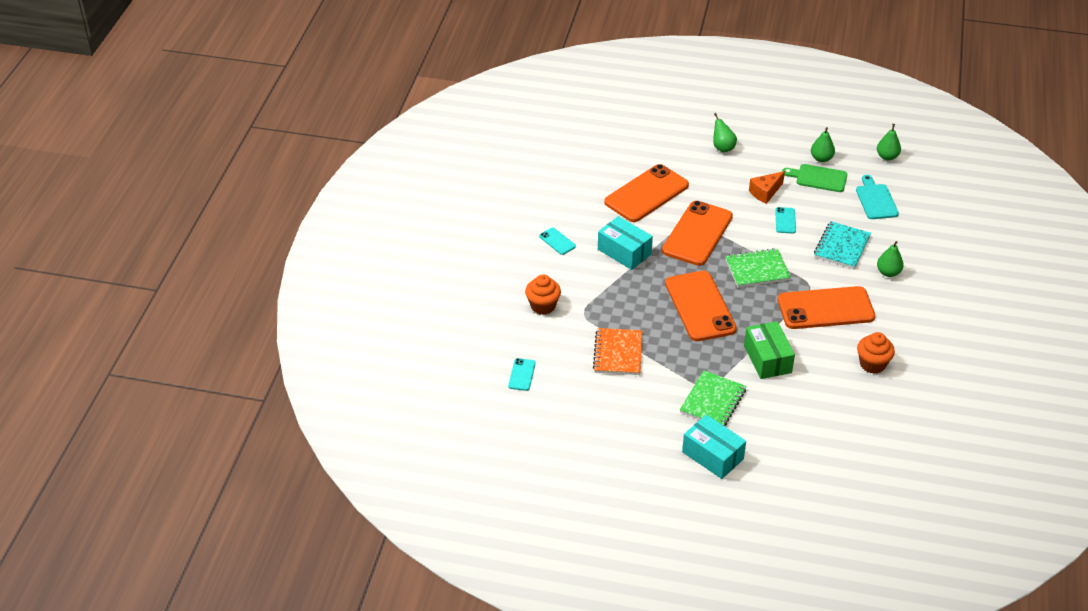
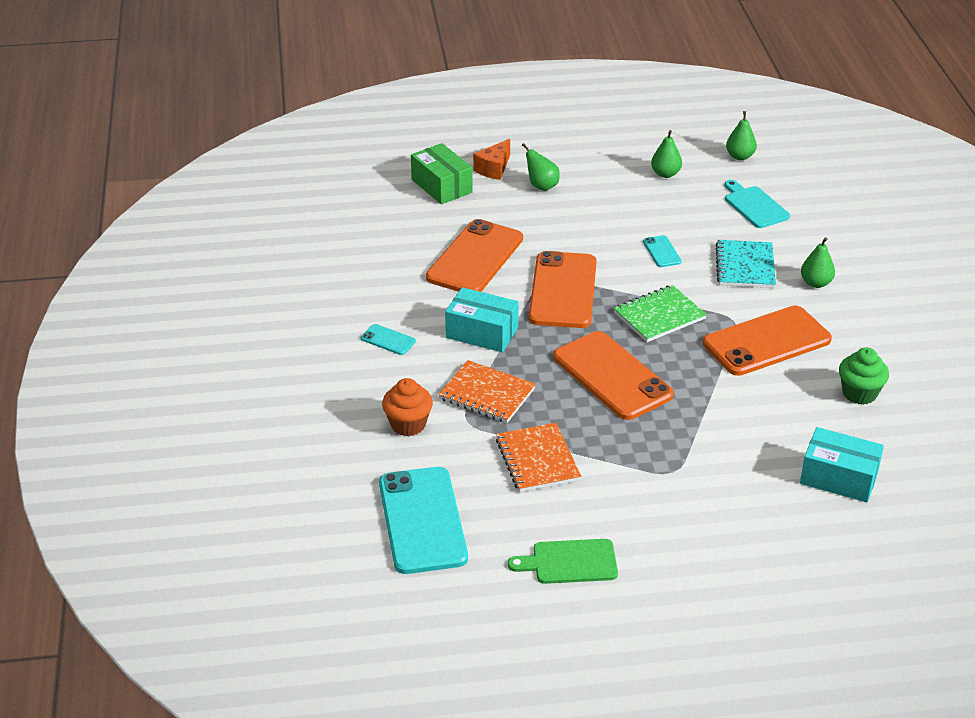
camera: 20 degrees left, 5 degrees down
(522, 374) = (422, 520): turquoise phone -> turquoise phone, size x2.33
(606, 298) = (487, 394): none -> orange notebook
(712, 455) = (728, 558): turquoise box -> turquoise box (839, 478)
(713, 401) = (691, 489): green notebook -> none
(765, 193) = (620, 225): orange cheese -> orange cheese (494, 169)
(767, 359) = (730, 419): green box -> green box (441, 186)
(818, 178) = (674, 196): green cutting board -> green cutting board (570, 562)
(872, 364) = (859, 393): orange cupcake -> green cupcake

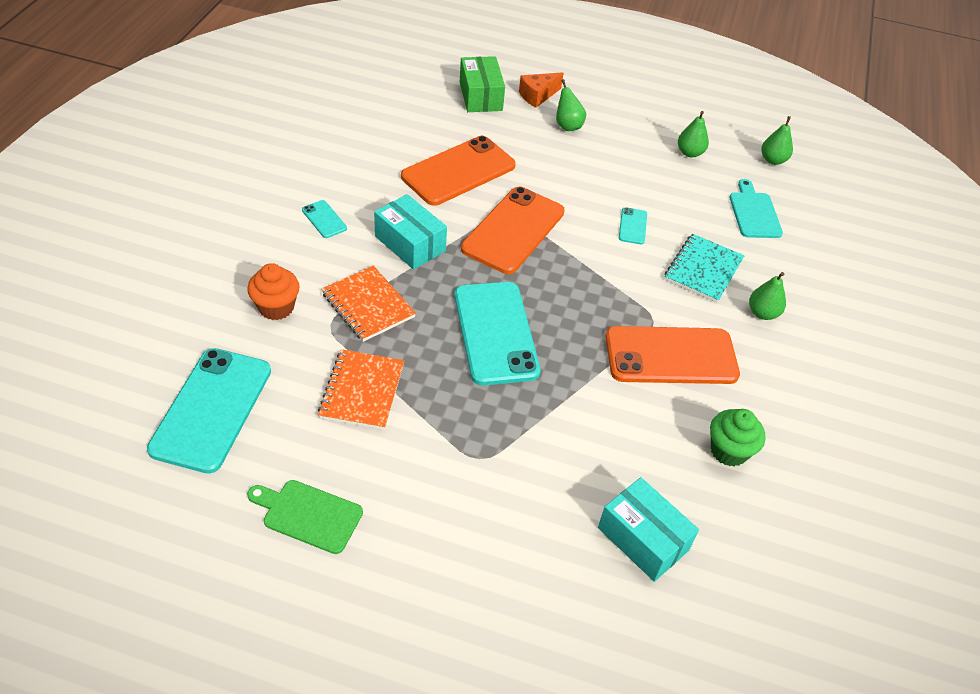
camera: 20 degrees right, 10 degrees up
(612, 376) = (495, 333): orange phone -> turquoise phone
(659, 316) = (584, 289): green notebook -> none

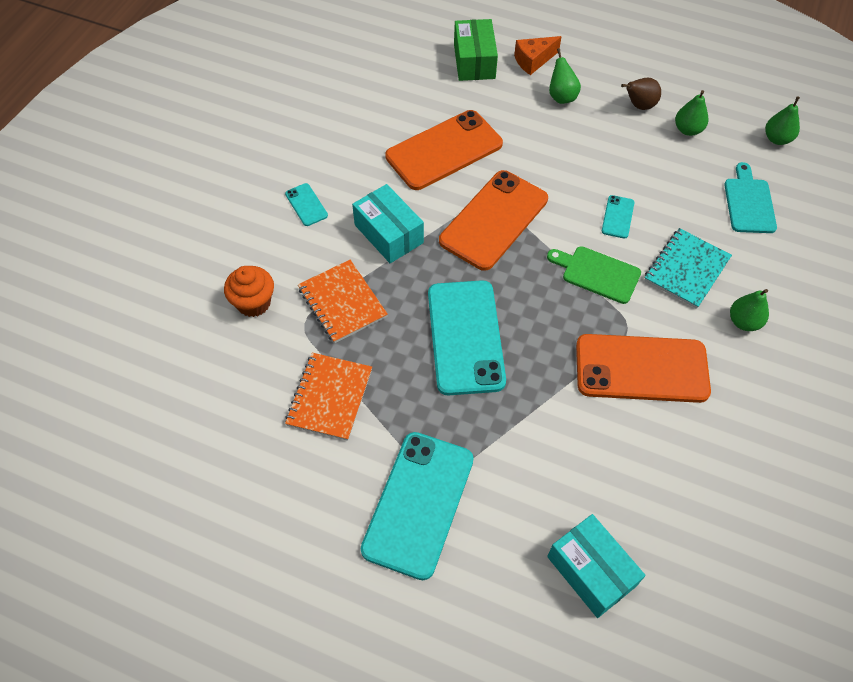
camera: 10 degrees right, 10 degrees up
(211, 409) = (186, 412): turquoise phone -> turquoise phone (418, 504)
(308, 515) = (270, 528): green cutting board -> green cutting board (597, 274)
(642, 133) = (639, 106): none -> brown pear
(729, 451) = (689, 478): green cupcake -> none

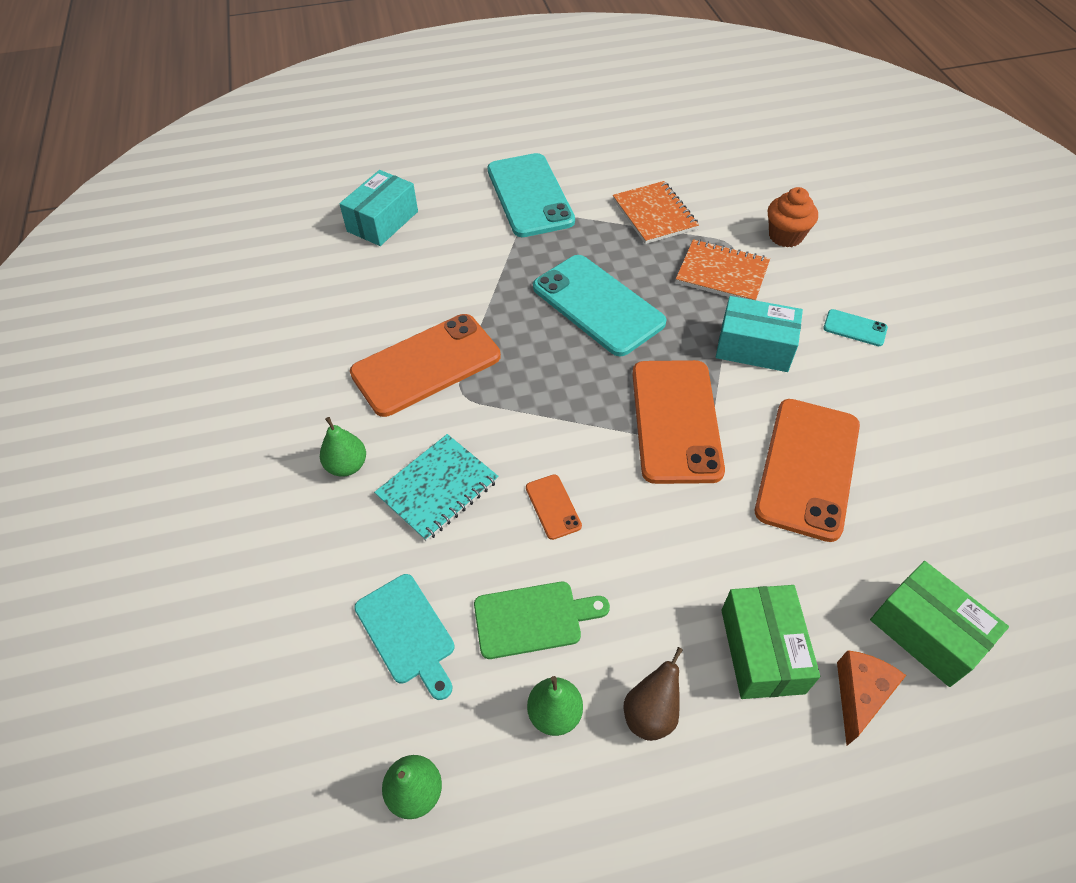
camera: 145 degrees right, 5 degrees down
(561, 97) = (762, 650): green pear -> green box
(591, 571) = (382, 221): turquoise box -> turquoise box turned 75 degrees counterclockwise
(597, 274) = (527, 427): green cutting board -> green cutting board (533, 618)
(617, 217) = (553, 507): turquoise phone -> orange phone
(686, 269) = (438, 488): turquoise notebook -> turquoise notebook turned 45 degrees clockwise

